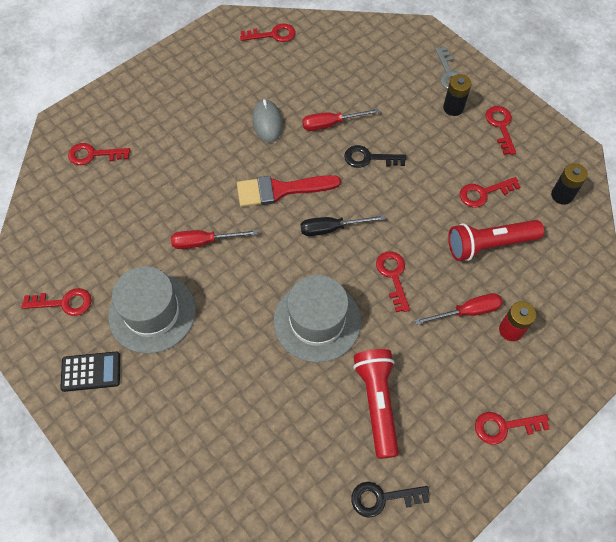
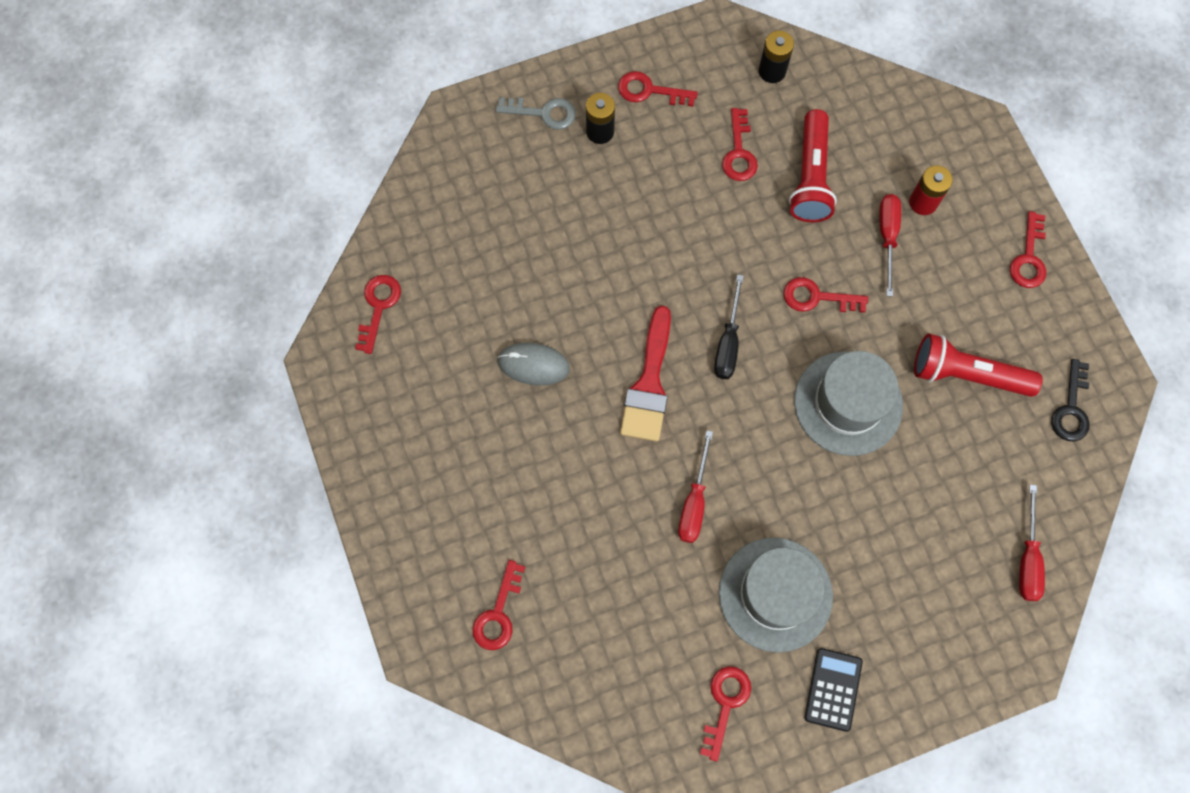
camera: 70 degrees left, 10 degrees up
(331, 124) = (567, 286): red screwdriver -> red screwdriver (1027, 558)
(369, 158) = (639, 260): black key -> none

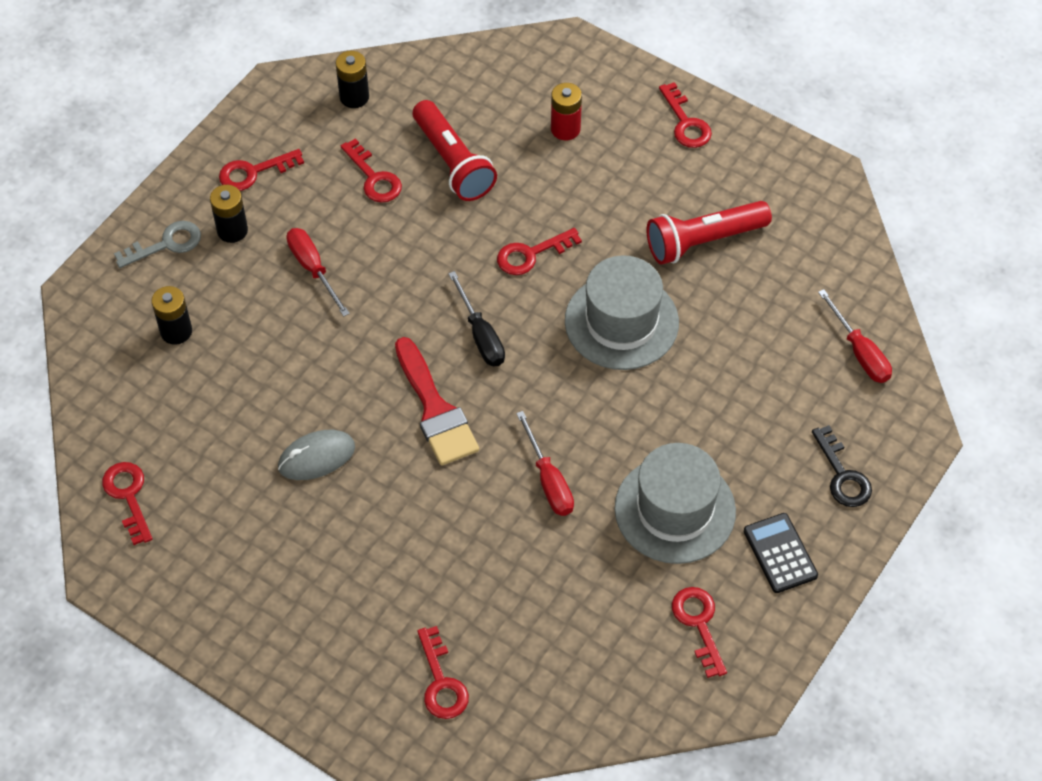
camera: 35 degrees left, 15 degrees down
(502, 192) = (176, 331): none -> black battery
(887, 237) = (555, 173): red screwdriver -> red screwdriver (313, 269)
(1071, 408) = (807, 217): black key -> black key (842, 475)

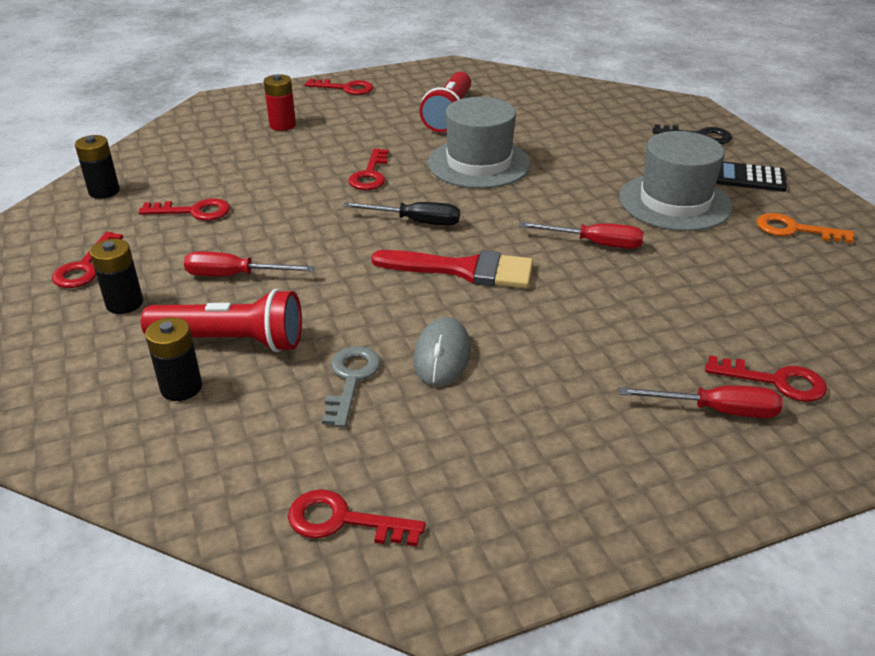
camera: 55 degrees left, 20 degrees down
(166, 244) = (73, 350): grey key -> grey key (351, 379)
(453, 163) = (238, 174): red flashlight -> red flashlight (232, 341)
(699, 624) = (794, 230): red key -> orange key
(859, 352) = (603, 100): red screwdriver -> red screwdriver (716, 410)

